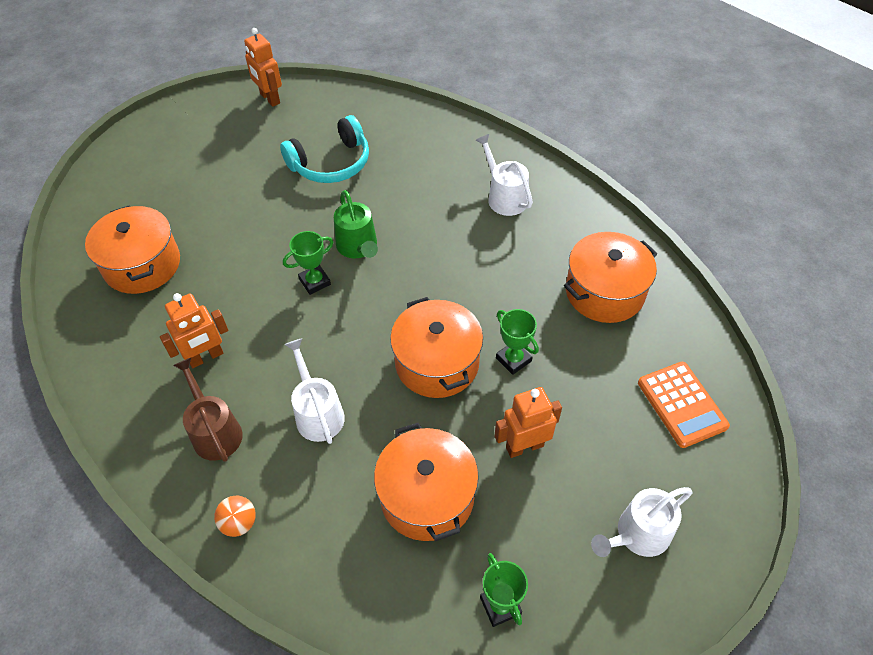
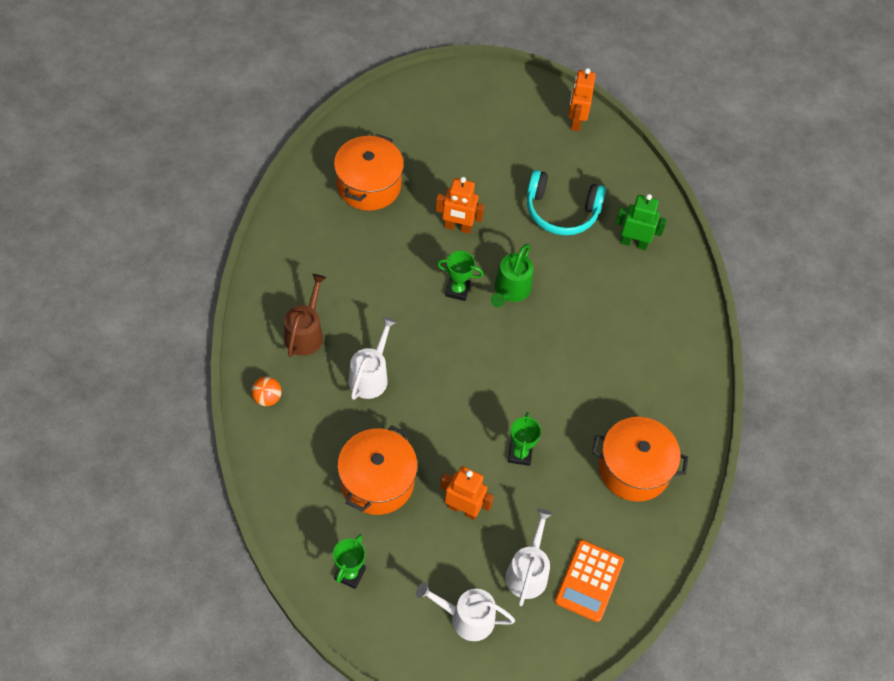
camera: 40 degrees right, 5 degrees up
(206, 357) = (345, 282): orange robot -> orange robot (457, 227)
(410, 144) = (633, 243): none -> green robot
(437, 363) = (471, 411): orange pot -> none
(504, 197) = (650, 342): white watering can -> white watering can (528, 572)

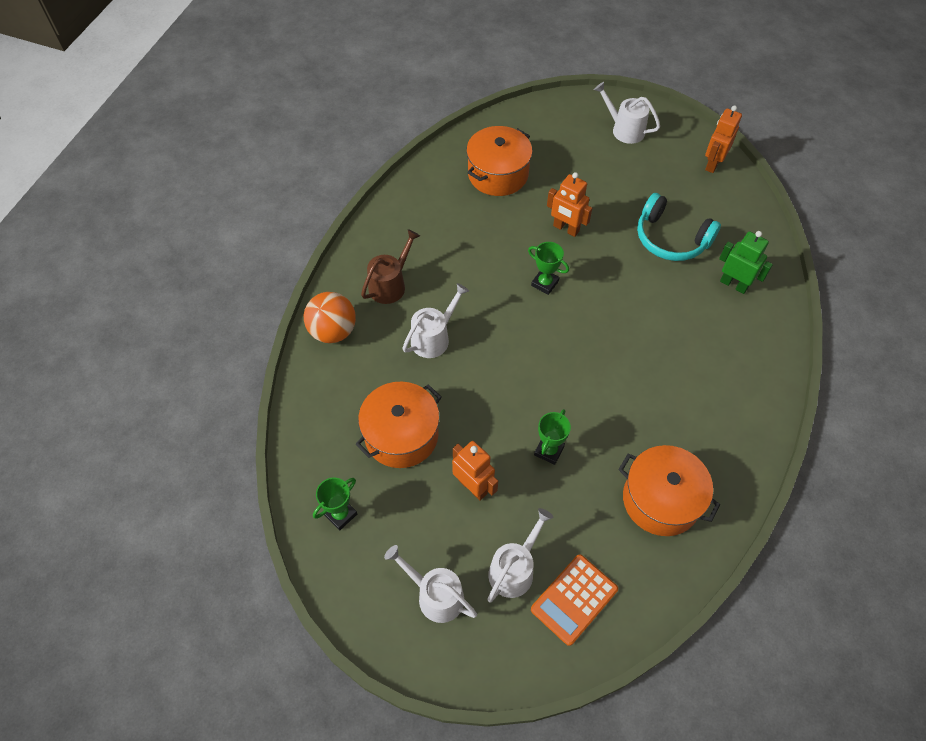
camera: 25 degrees right, 0 degrees up
(267, 398) = (333, 331): orange ball -> orange ball, size x1.78
(478, 104) = (624, 129): none -> white watering can
(510, 290) = (595, 296): green watering can -> none

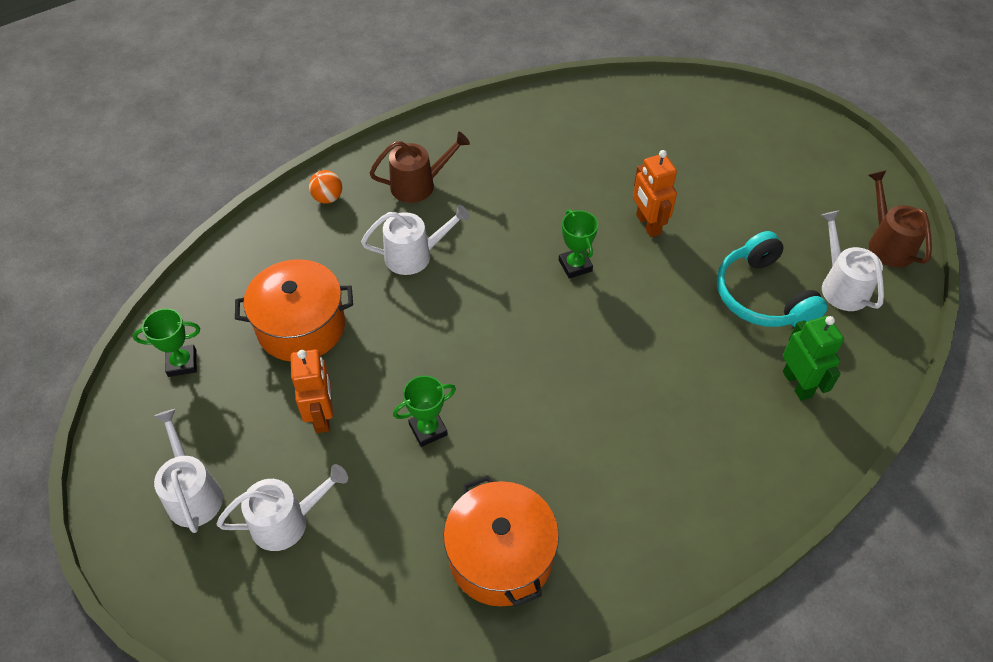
camera: 35 degrees right, 5 degrees down
(333, 331) = (328, 198): orange ball -> orange ball, size x0.56
(498, 174) = (622, 137): orange pot -> none
(574, 599) = (317, 592): orange calculator -> none
(624, 129) = (808, 159): white watering can -> white watering can (841, 286)
(712, 164) = (887, 244): orange robot -> brown watering can

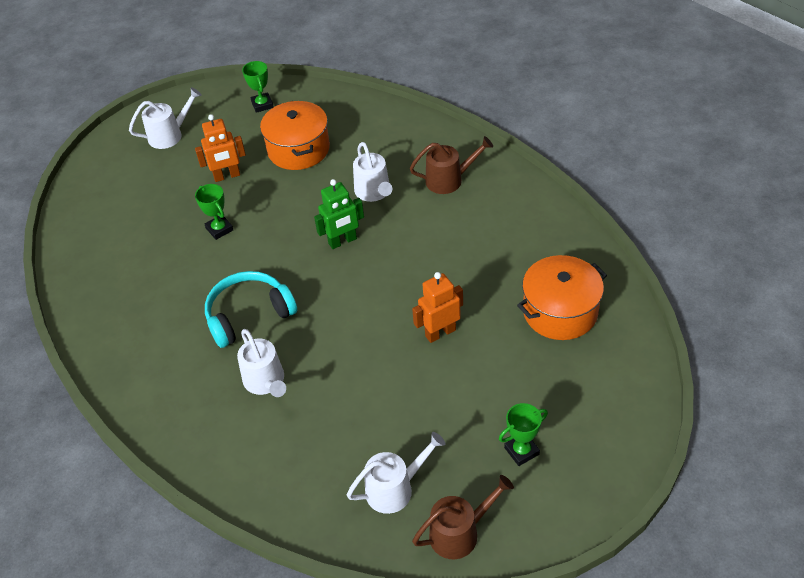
camera: 85 degrees right, 5 degrees down
(287, 521) = (151, 178): white watering can -> white watering can (266, 381)
(328, 198) = (421, 134): orange ball -> none
(418, 185) = (449, 180): brown watering can -> brown watering can turned 75 degrees counterclockwise
(500, 556) = (125, 282): orange pot -> orange pot (560, 311)
(575, 265) = (382, 288): green trophy -> green trophy (521, 451)
(762, 296) = (372, 423): turquoise headphones -> turquoise headphones (249, 315)
(797, 384) = (277, 452): green robot -> green robot (342, 241)

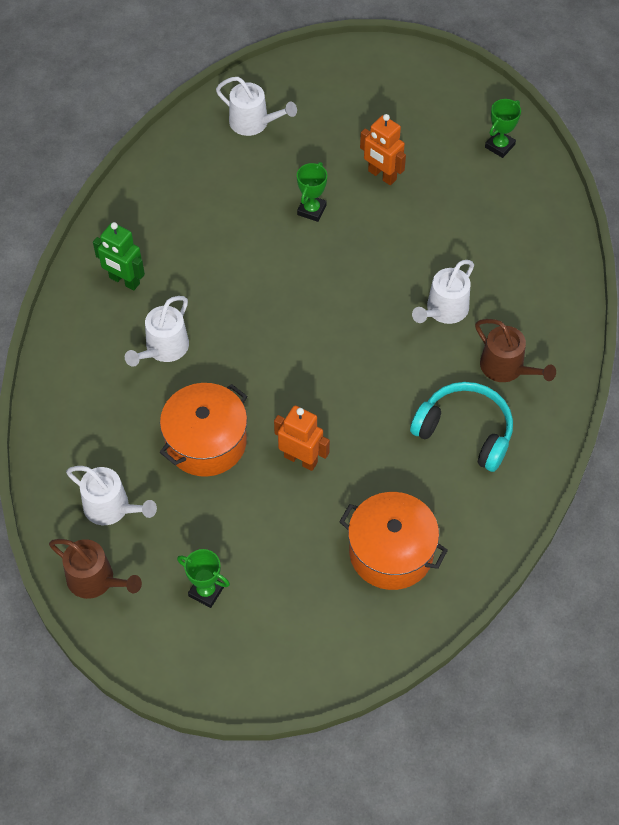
camera: 55 degrees right, 10 degrees up
(169, 135) = (403, 96): white watering can -> white watering can (253, 123)
(249, 315) = (227, 293): turquoise headphones -> turquoise headphones (465, 431)
(298, 149) = (458, 213): orange pot -> orange pot (206, 442)
(342, 241) = (361, 319): green robot -> green robot (124, 281)

